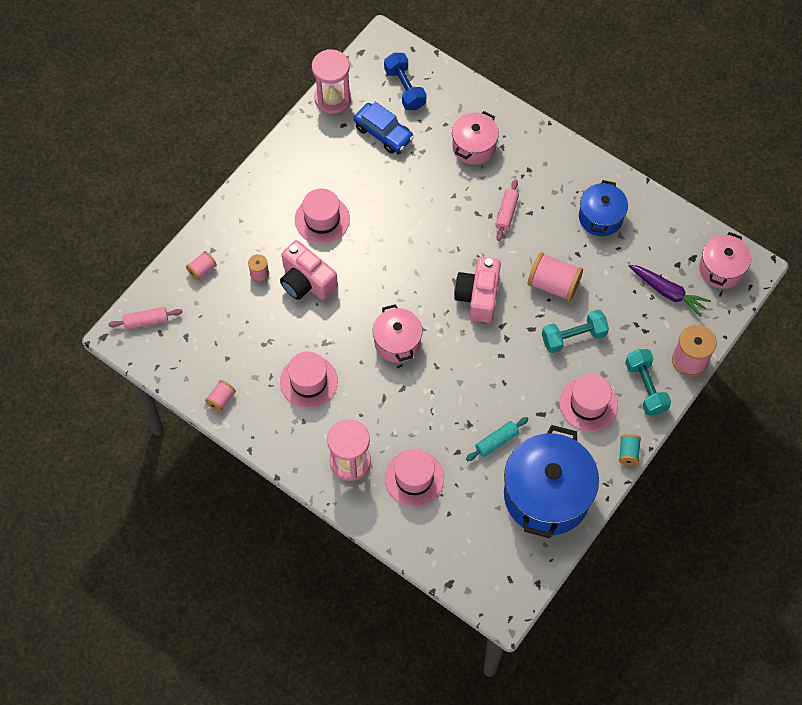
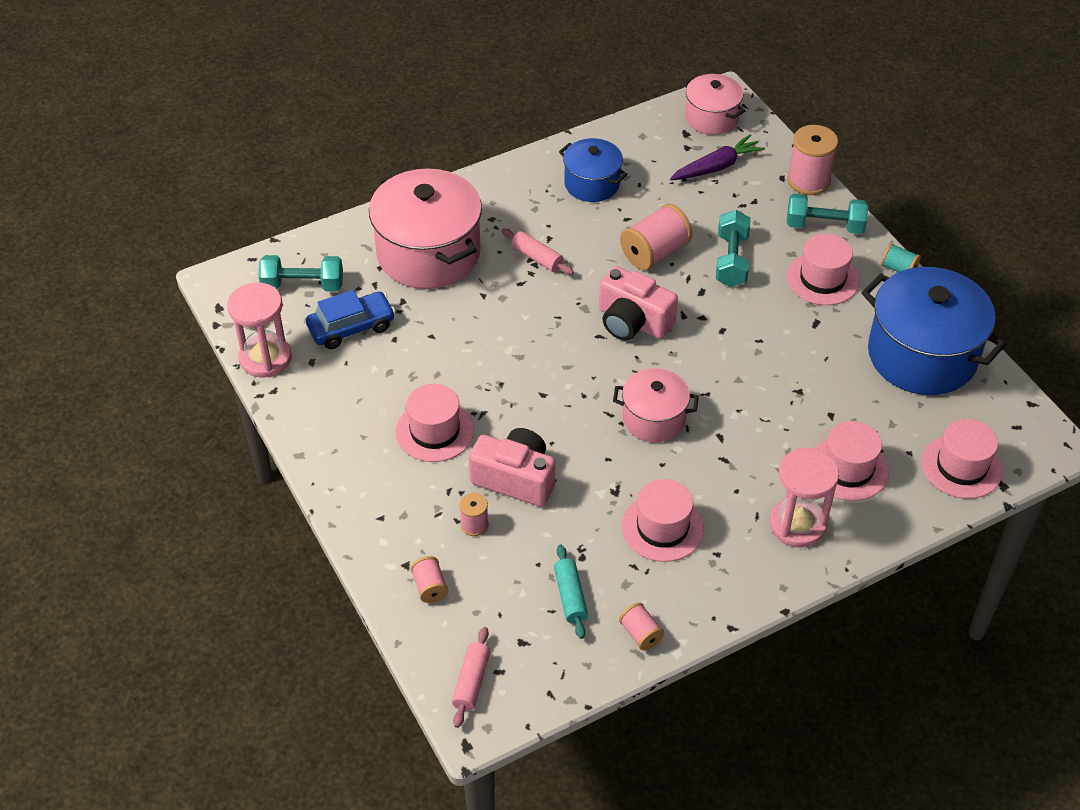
camera: 65 degrees left, 15 degrees down
(306, 281) = (515, 479): pink camera -> pink camera turned 135 degrees counterclockwise
(405, 88) = (303, 285): blue dumbbell -> turquoise dumbbell
(453, 551) = (961, 466): none -> pink hat
(474, 146) = (428, 253): pink pot -> pink pot, size x1.79
(496, 441) = (833, 374): turquoise rolling pin -> turquoise rolling pin (570, 596)

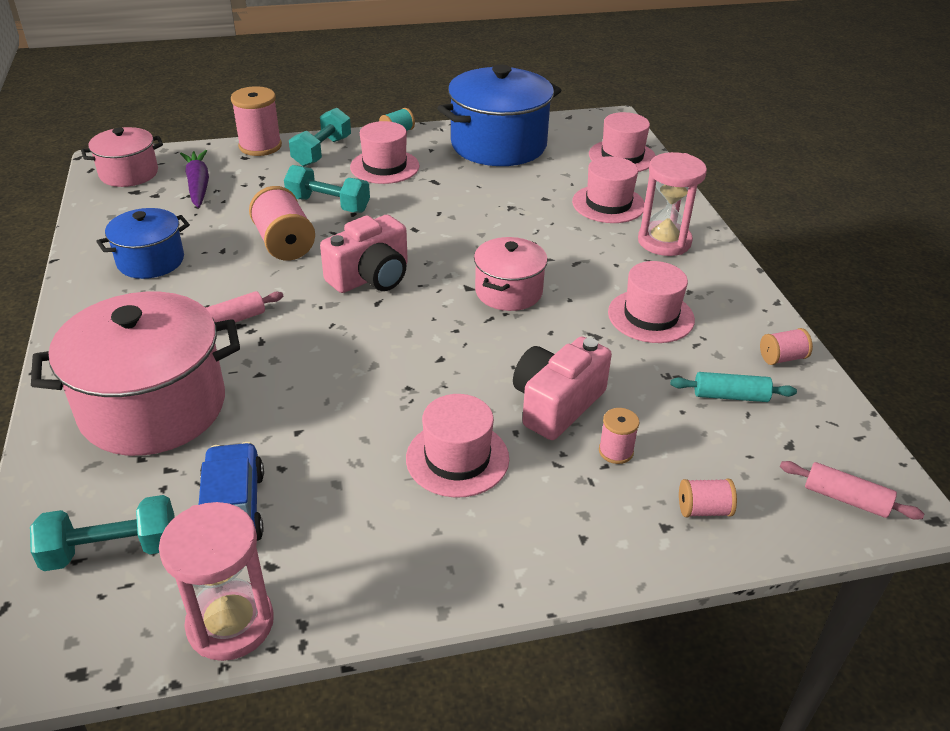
camera: 75 degrees left, 10 degrees down
(303, 285) = (112, 550): turquoise dumbbell -> turquoise dumbbell turned 60 degrees clockwise

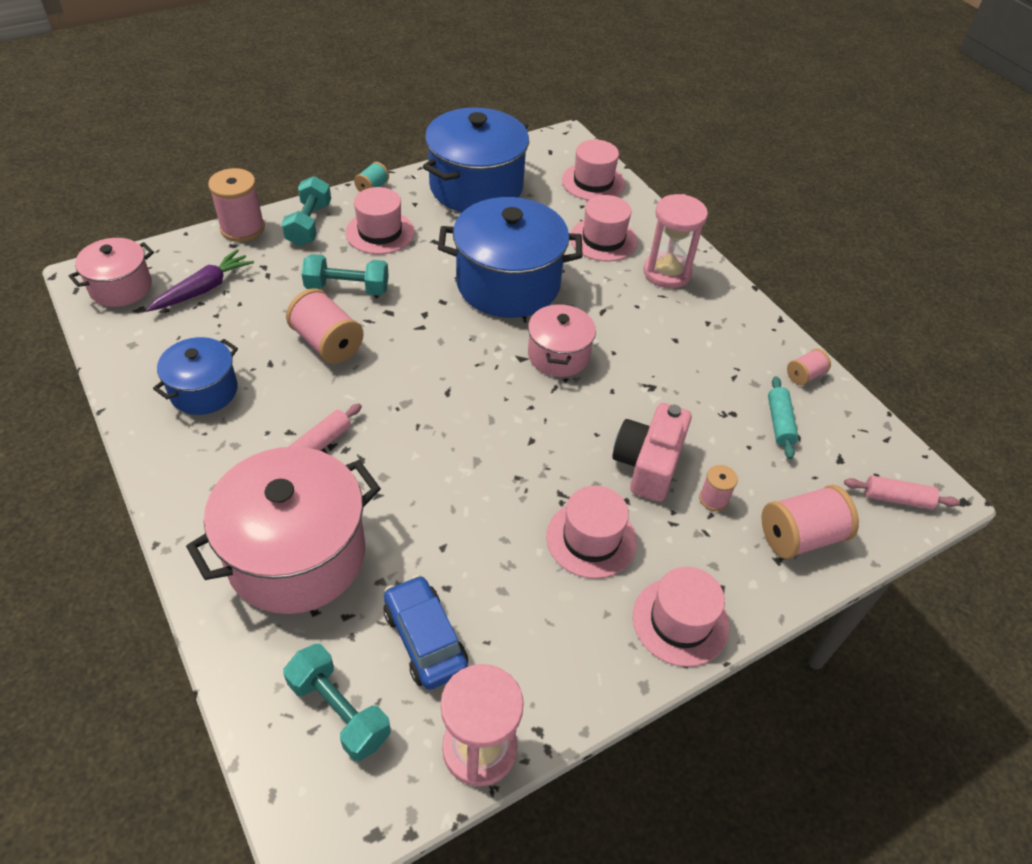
camera: 20 degrees left, 10 degrees up
(112, 550) = (339, 711): turquoise dumbbell -> turquoise dumbbell turned 75 degrees clockwise
(198, 185) = (203, 289): purple carrot -> purple carrot turned 75 degrees clockwise
(371, 277) = (428, 365): pink camera -> none
(488, 225) = (508, 284): none -> blue pot
(651, 316) = (687, 355): pink hat -> pink hat (680, 621)
(703, 510) = (800, 536): pink spool -> pink spool, size x1.84
(730, 396) = (779, 423): turquoise rolling pin -> turquoise rolling pin turned 75 degrees counterclockwise

